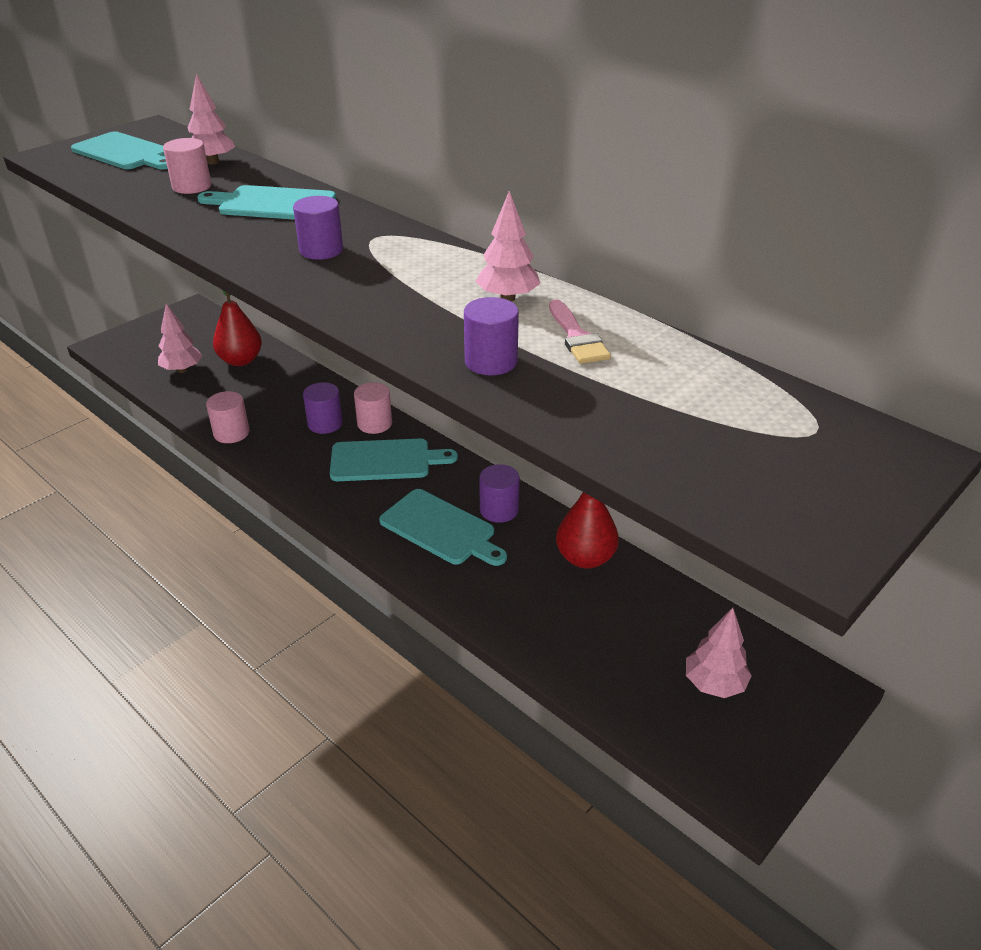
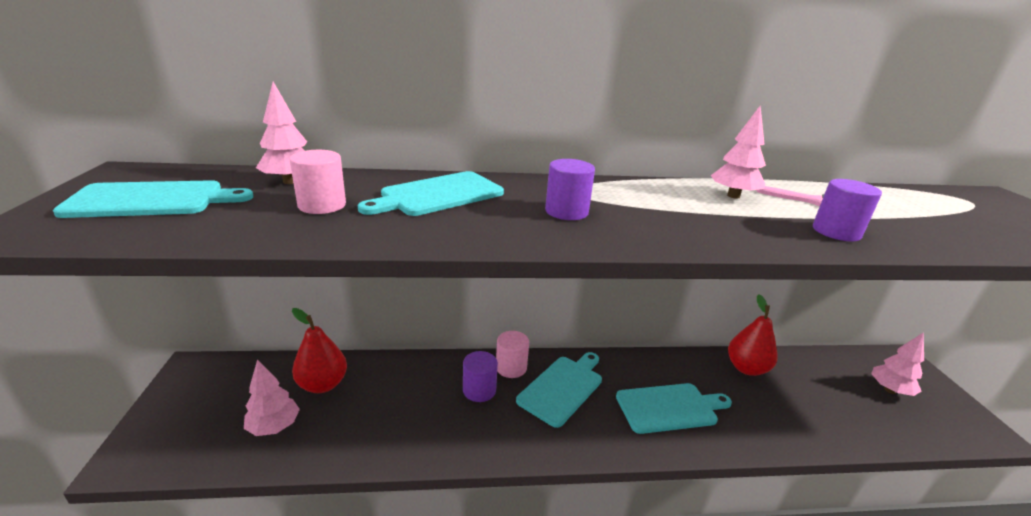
camera: 50 degrees left, 10 degrees down
(231, 433) = (420, 449): pink cylinder -> none
(499, 510) = (669, 372): purple cylinder -> none

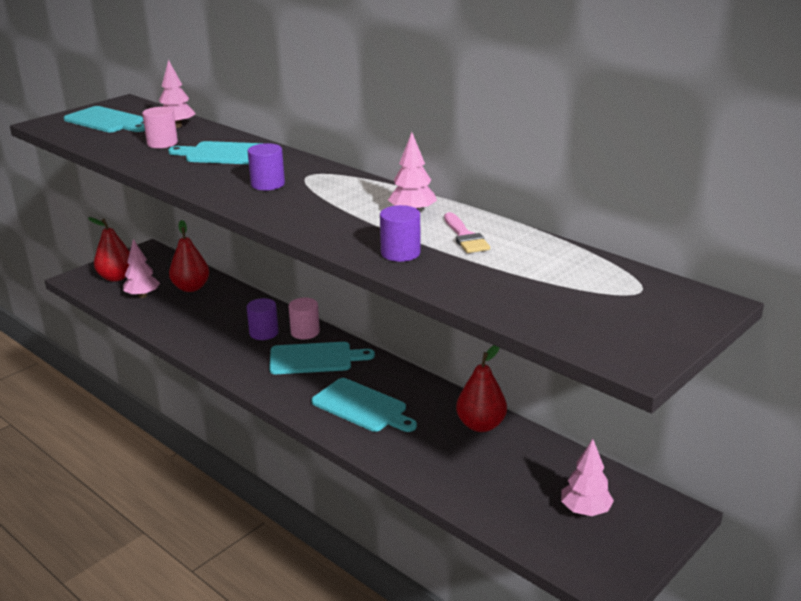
camera: 50 degrees right, 0 degrees up
(197, 424) = (116, 277): none -> red pear

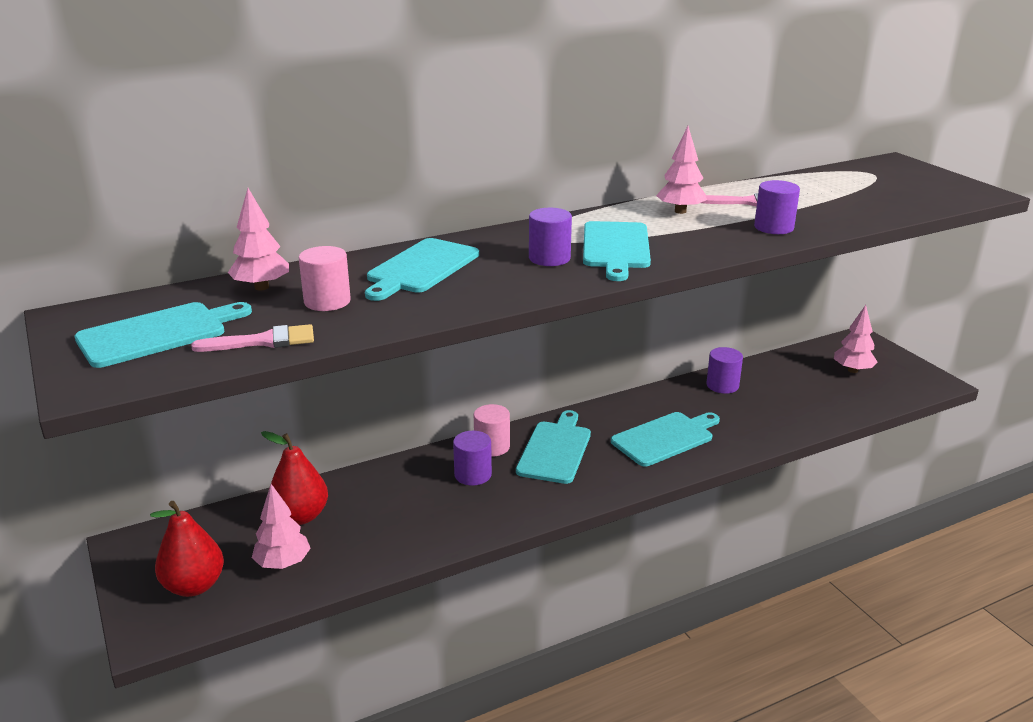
camera: 70 degrees left, 0 degrees up
(102, 142) = (263, 341): none -> pink brush
(303, 201) = (616, 248): none -> turquoise cutting board
(481, 425) = (722, 385): red pear -> purple cylinder

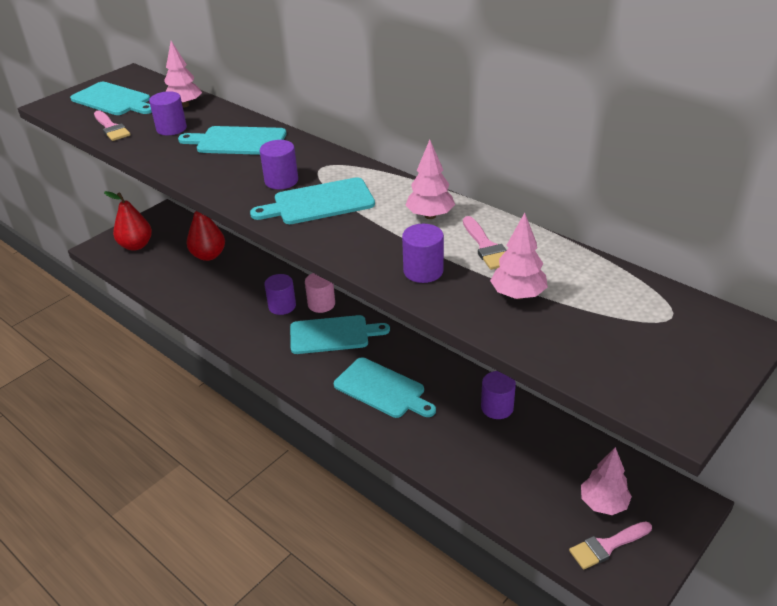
camera: 70 degrees right, 10 degrees up
(283, 564) = (163, 266): pink tree -> pink tree (518, 295)
(327, 301) = (171, 128): pink cylinder -> purple cylinder
(896, 380) = (607, 546): none -> pink brush

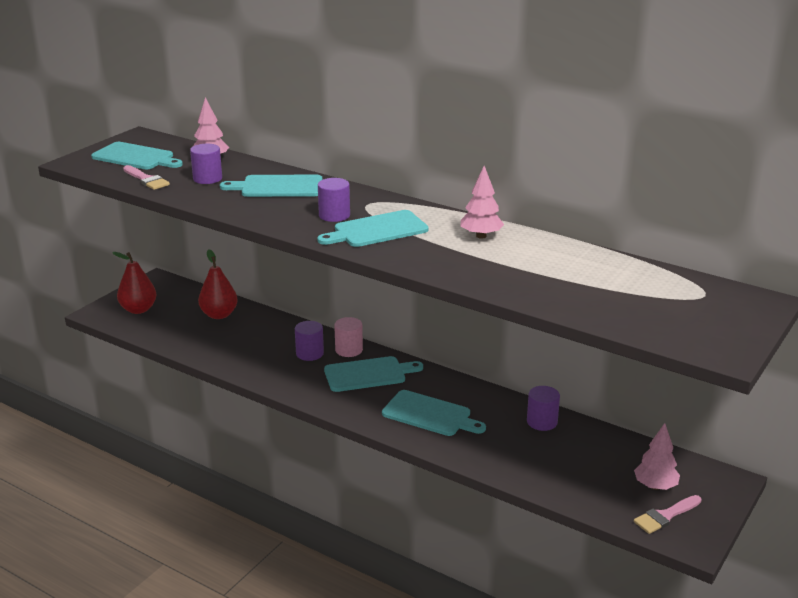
camera: 10 degrees left, 10 degrees down
(423, 271) = (490, 274): purple cylinder -> none
(486, 247) = (538, 256): pink brush -> none
(518, 295) = (576, 286): pink tree -> none

